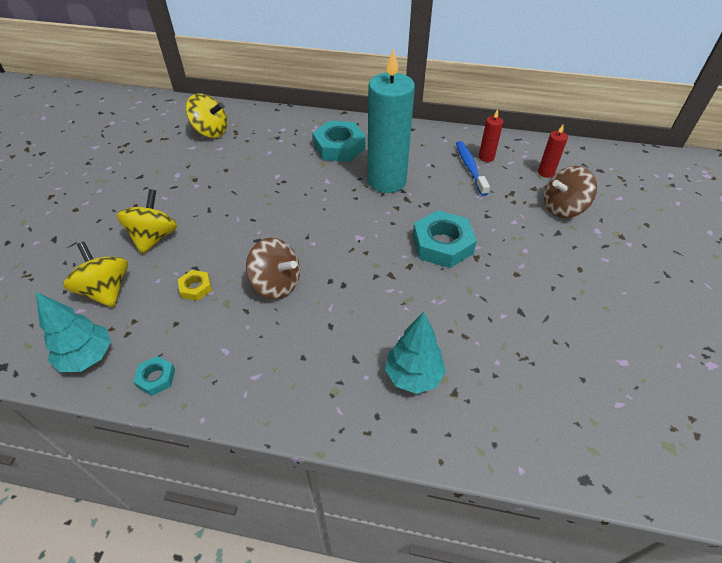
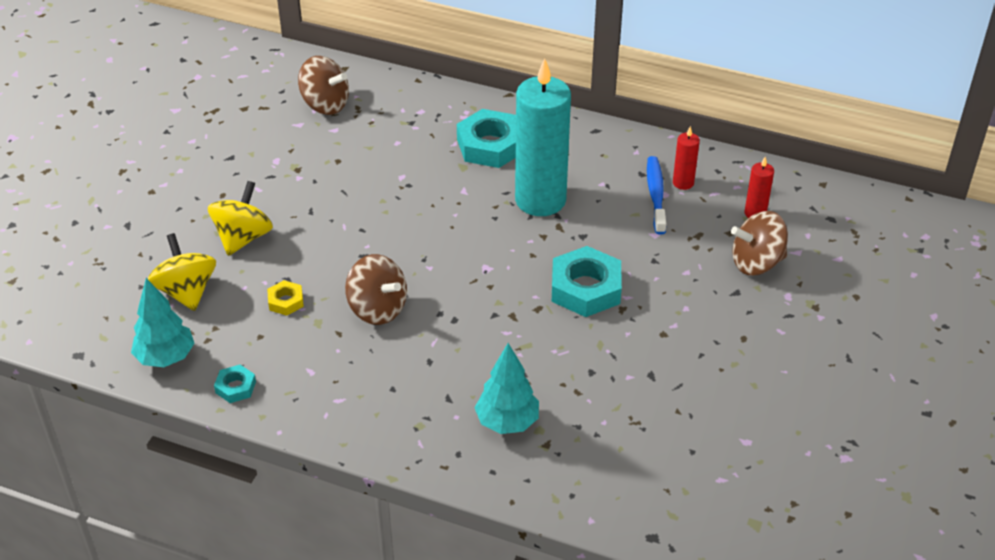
camera: 10 degrees right, 5 degrees down
(210, 132) = (325, 104): yellow spinning top -> brown spinning top

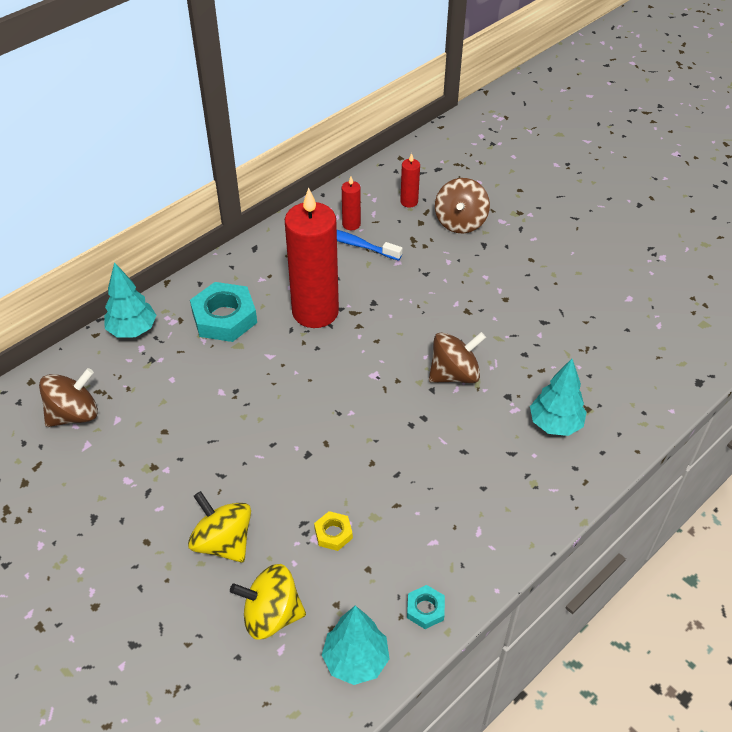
camera: 65 degrees left, 5 degrees up
(377, 309) = (382, 466): brown spinning top -> brown spinning top (454, 374)
(437, 98) = (133, 330): none -> turquoise tree
(540, 200) = (315, 312): turquoise candle -> red candle
(586, 288) = (434, 323): turquoise nut -> none

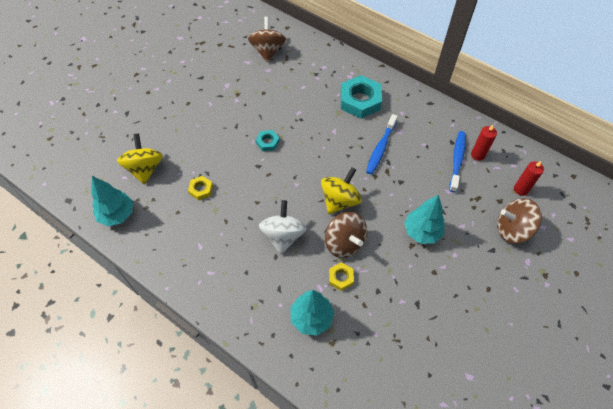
camera: 80 degrees right, 10 degrees up
(74, 414) = (268, 51): brown spinning top -> brown spinning top turned 135 degrees counterclockwise
(133, 330) = (336, 59): turquoise tree -> turquoise tree (422, 232)
(223, 542) = (190, 137): yellow spinning top -> yellow spinning top (340, 200)
(315, 312) = (380, 148): red candle -> blue toothbrush
(425, 609) = (151, 247): turquoise nut -> turquoise nut (267, 142)
(433, 438) = (283, 236): none -> white spinning top
(503, 386) = (341, 278): none -> yellow nut

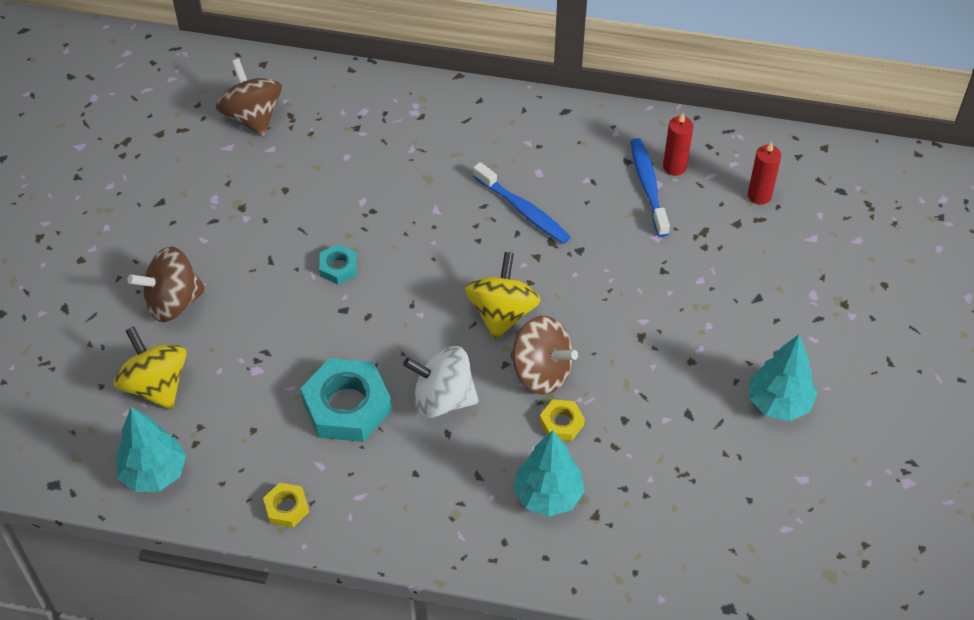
camera: 25 degrees left, 5 degrees down
(201, 189) = (271, 381): yellow nut -> yellow nut (286, 508)
(283, 236) = (443, 399): white spinning top -> white spinning top turned 60 degrees counterclockwise
(360, 100) = (453, 146): turquoise nut -> turquoise nut (347, 406)
(380, 148) = (523, 210): blue toothbrush -> blue toothbrush turned 45 degrees counterclockwise
(422, 232) = (647, 311): turquoise tree -> turquoise tree (778, 403)
(512, 229) = (772, 258): brown spinning top -> brown spinning top (173, 302)

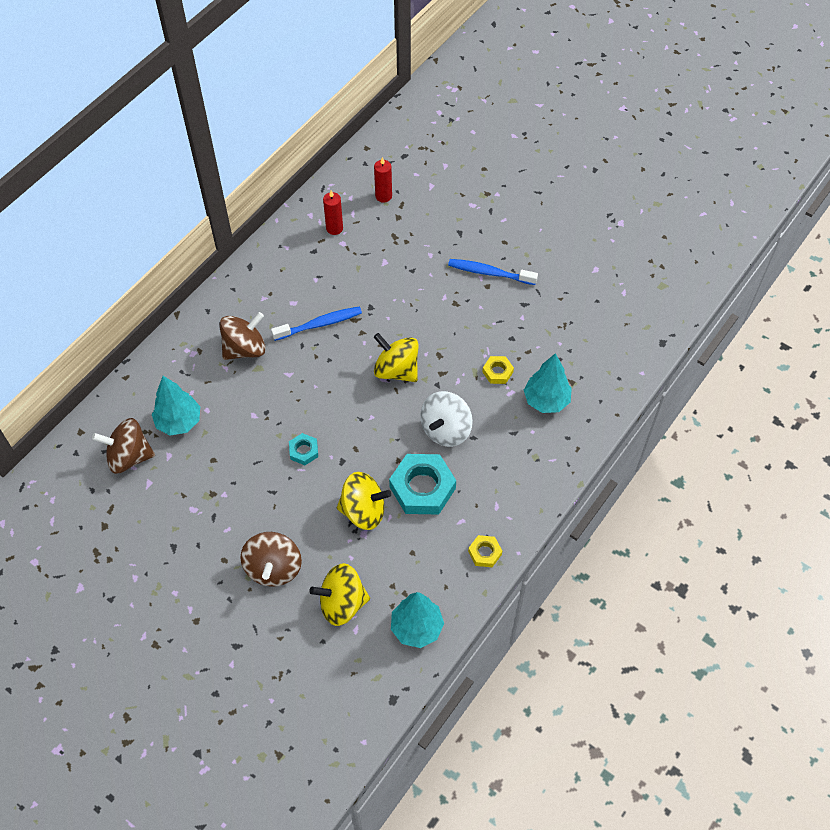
camera: 65 degrees left, 5 degrees up
(286, 358) = (363, 511): none -> yellow spinning top
(541, 372) = (454, 367): brown spinning top -> brown spinning top (245, 348)
(648, 186) = (341, 249): blue toothbrush -> blue toothbrush (489, 273)
(778, 403) = (539, 257): turquoise tree -> turquoise tree (179, 422)

